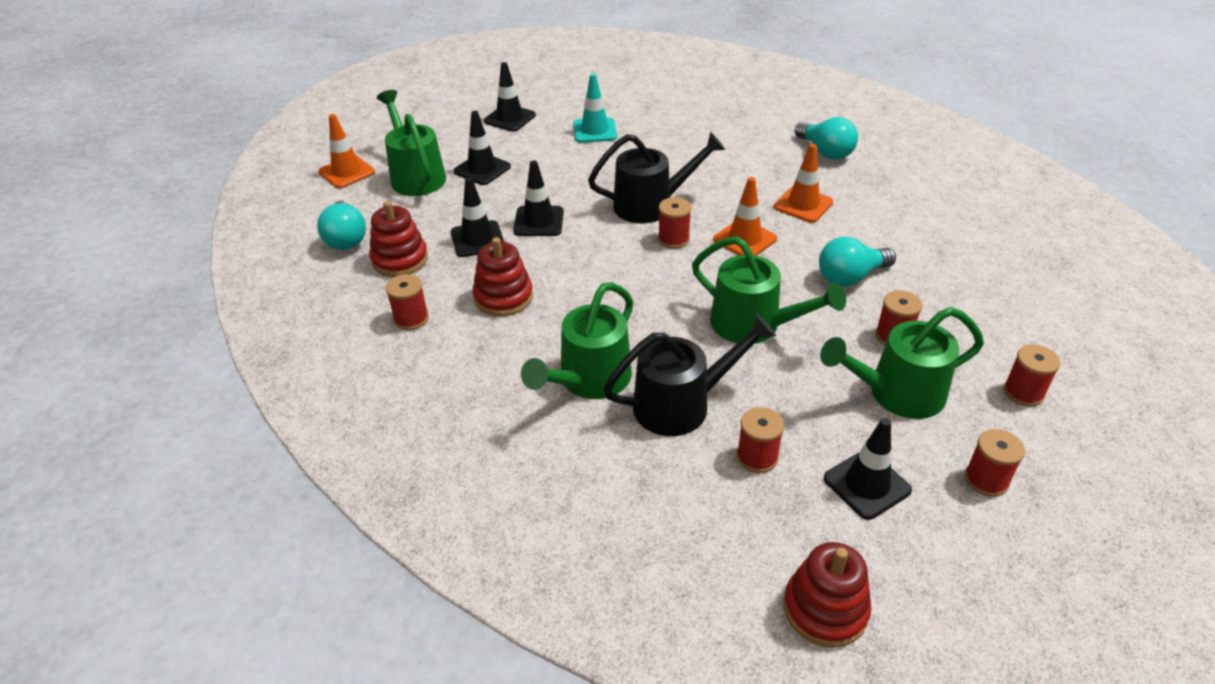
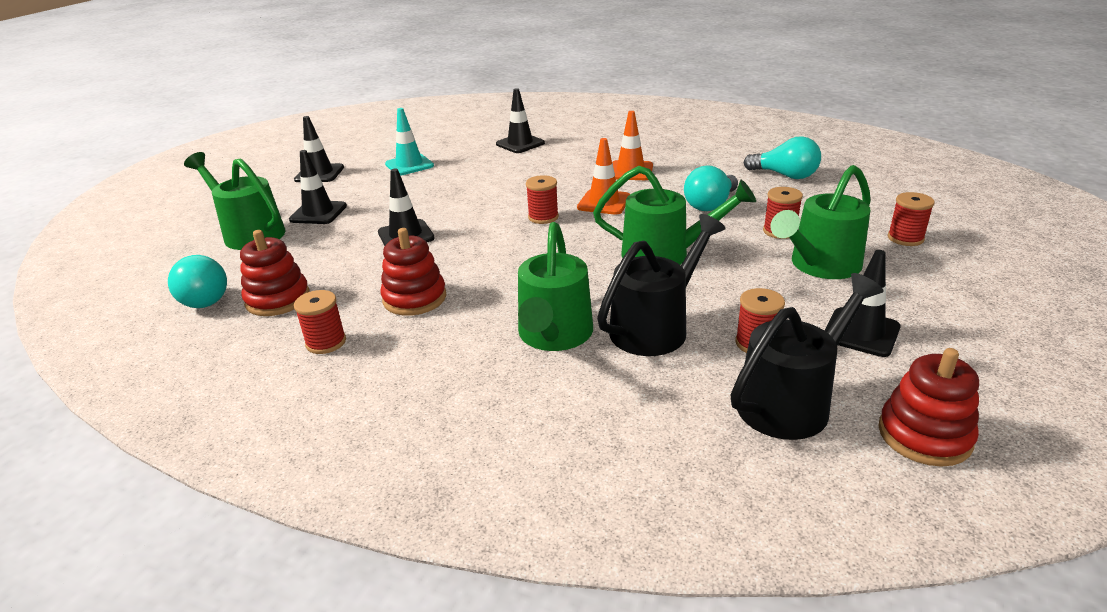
camera: 25 degrees left, 10 degrees down
(347, 172) = (167, 247): orange traffic cone -> none
(477, 239) = (352, 263): black traffic cone -> black traffic cone (520, 144)
(652, 205) = (503, 200): black watering can -> black watering can (792, 401)
(825, 152) = (617, 138): turquoise light bulb -> turquoise light bulb (785, 175)
(986, 480) = (941, 299): red spool -> none

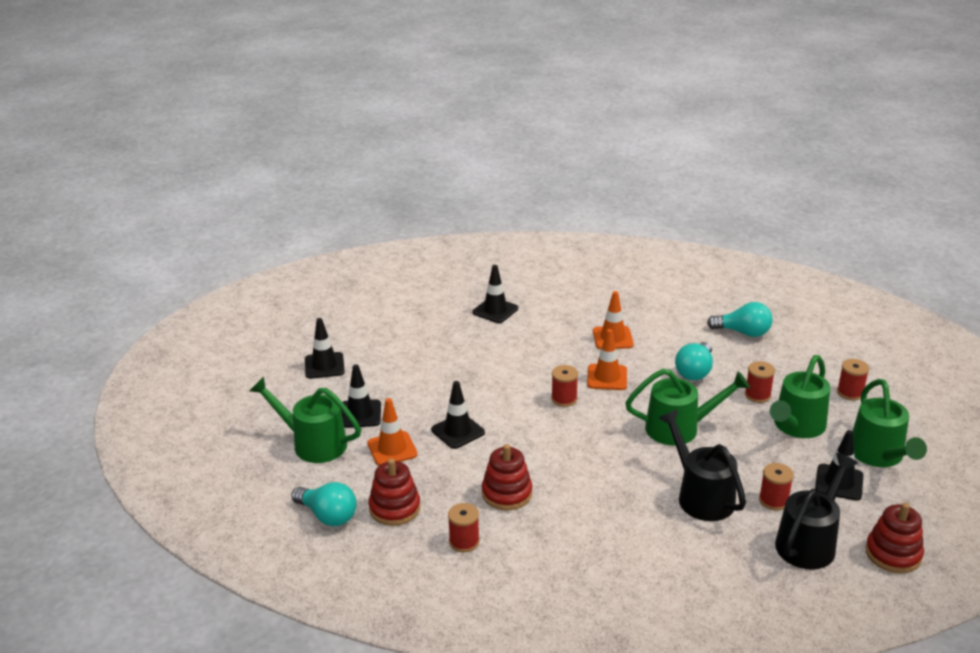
camera: 15 degrees left, 0 degrees up
(324, 245) = (392, 449): none -> orange traffic cone
(409, 165) = (405, 347): turquoise traffic cone -> none
(554, 336) = (632, 513): green watering can -> green watering can (879, 456)
(656, 326) = (700, 495): black watering can -> black watering can turned 60 degrees counterclockwise

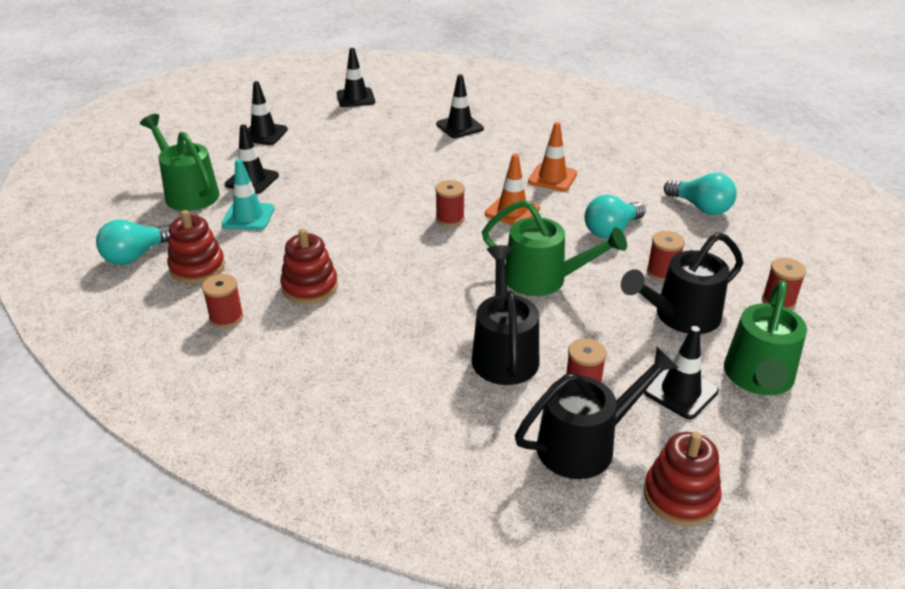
camera: 25 degrees right, 5 degrees up
(328, 516) = (136, 255): turquoise light bulb -> turquoise light bulb turned 75 degrees clockwise
(392, 449) = (248, 216): orange traffic cone -> turquoise traffic cone
(458, 431) = (321, 218): black traffic cone -> black traffic cone (355, 98)
(796, 427) = (680, 317): green watering can -> black watering can

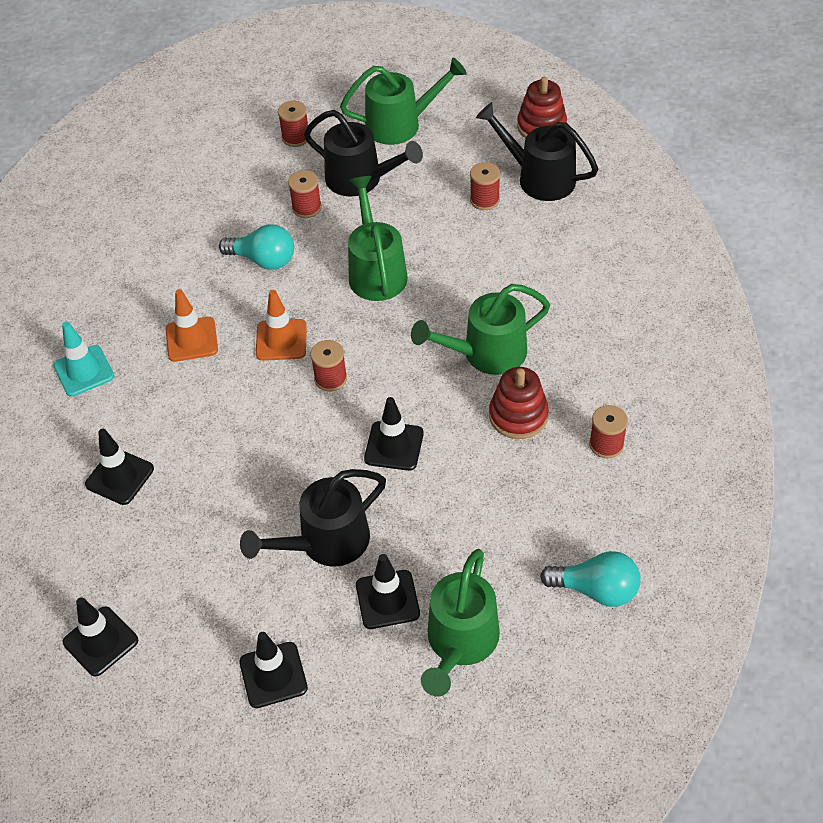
camera: 120 degrees left, 15 degrees up
(197, 267) = (567, 521): red stacking toy -> none
(248, 216) = (456, 546): turquoise traffic cone -> turquoise traffic cone (84, 371)
(388, 298) = (485, 354): none -> green watering can
(504, 352) = (488, 253): black watering can -> black watering can (325, 543)
(680, 391) = (447, 154): black traffic cone -> black traffic cone (394, 446)
(701, 207) = (177, 218): turquoise light bulb -> none

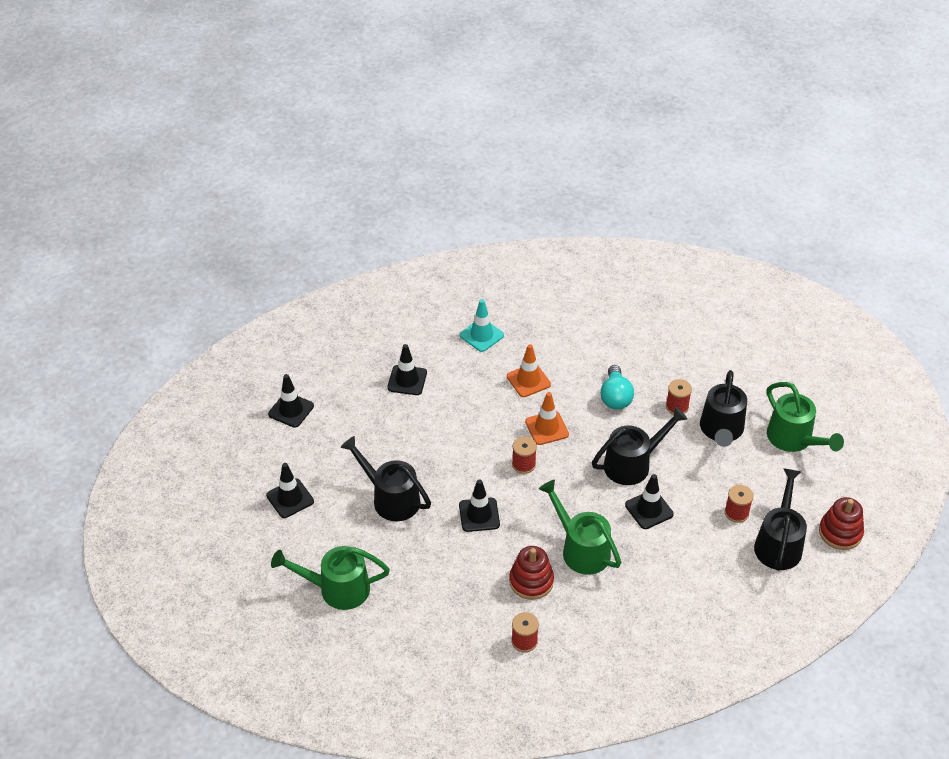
camera: 70 degrees right, 5 degrees down
(296, 137) = (746, 380): red spool -> none
(376, 271) = (633, 464): green watering can -> black watering can
(387, 599) = (358, 542): black traffic cone -> black traffic cone (649, 510)
(596, 590) = (399, 658): turquoise light bulb -> none

